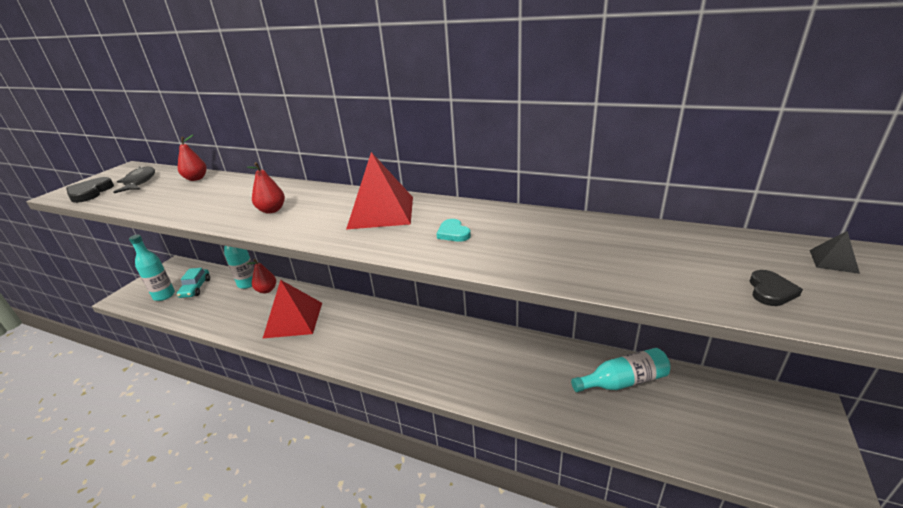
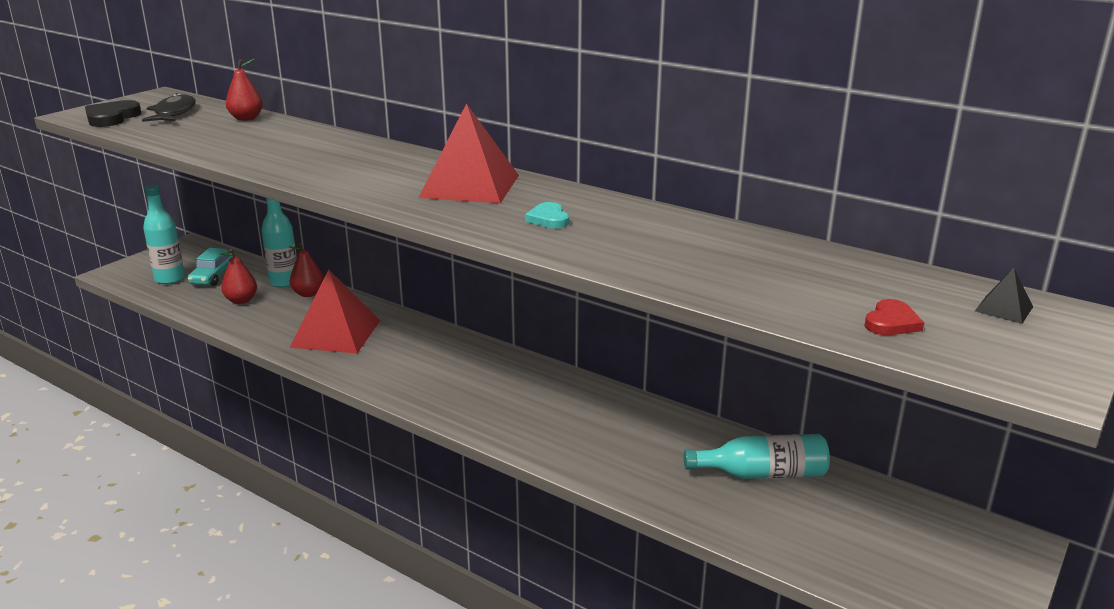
camera: 10 degrees right, 5 degrees down
(272, 210) = (333, 166): red pear -> red pear (241, 300)
(770, 291) = (891, 322): black heart -> red heart

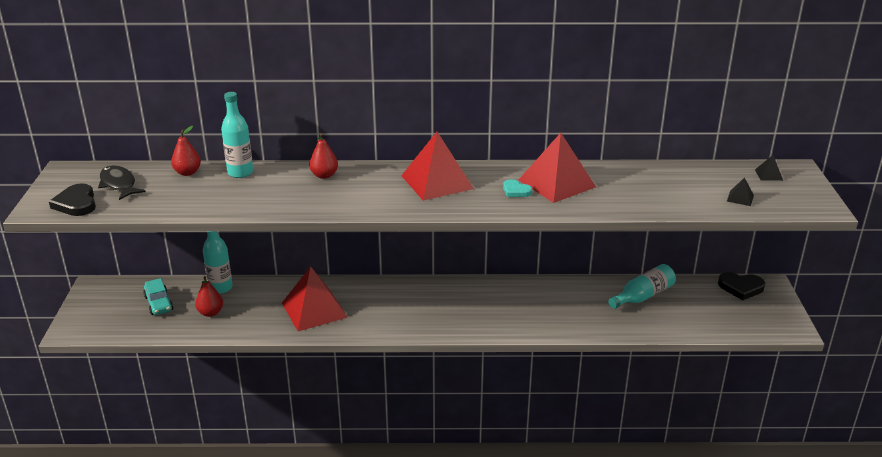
camera: 35 degrees left, 5 degrees up
(170, 279) = (126, 318): turquoise bottle -> turquoise bottle (240, 173)
(308, 293) = (252, 290): red pear -> red pear (324, 175)
(619, 226) = (557, 183): none -> red pyramid
(891, 322) = (740, 198): red heart -> black pyramid
(951, 527) = (741, 287): none -> black heart

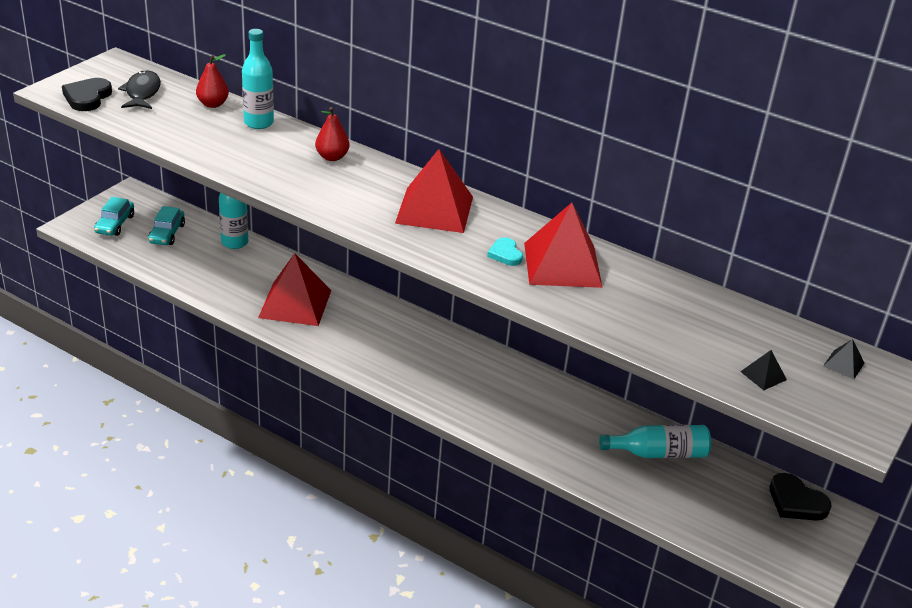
camera: 30 degrees right, 5 degrees up
(106, 314) = (115, 224): none -> turquoise car
(210, 313) = (201, 263): red pear -> none

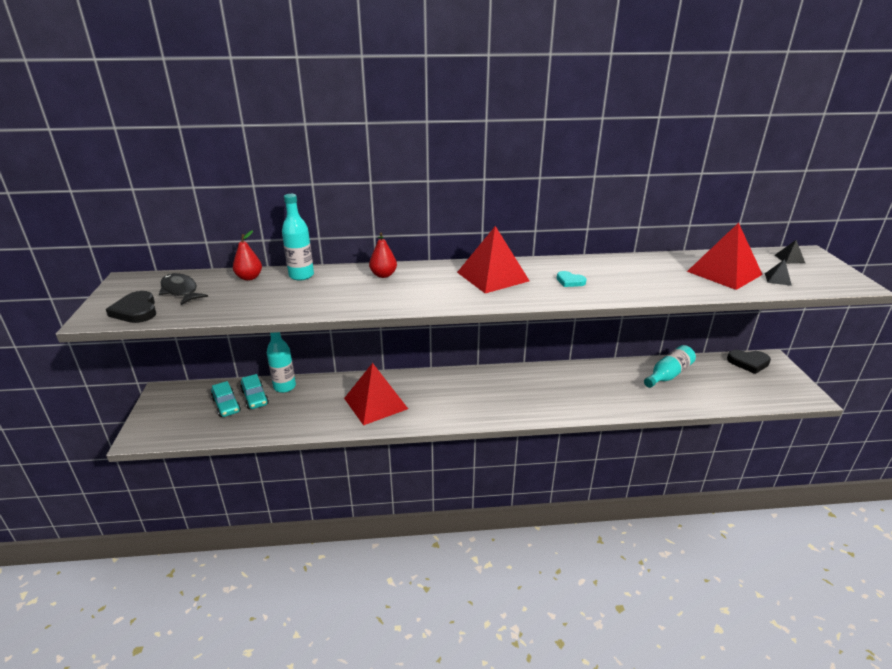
camera: 35 degrees left, 5 degrees down
(115, 224) = (175, 419): turquoise car -> turquoise car (255, 398)
(562, 264) = (605, 273): red pyramid -> red pyramid (724, 273)

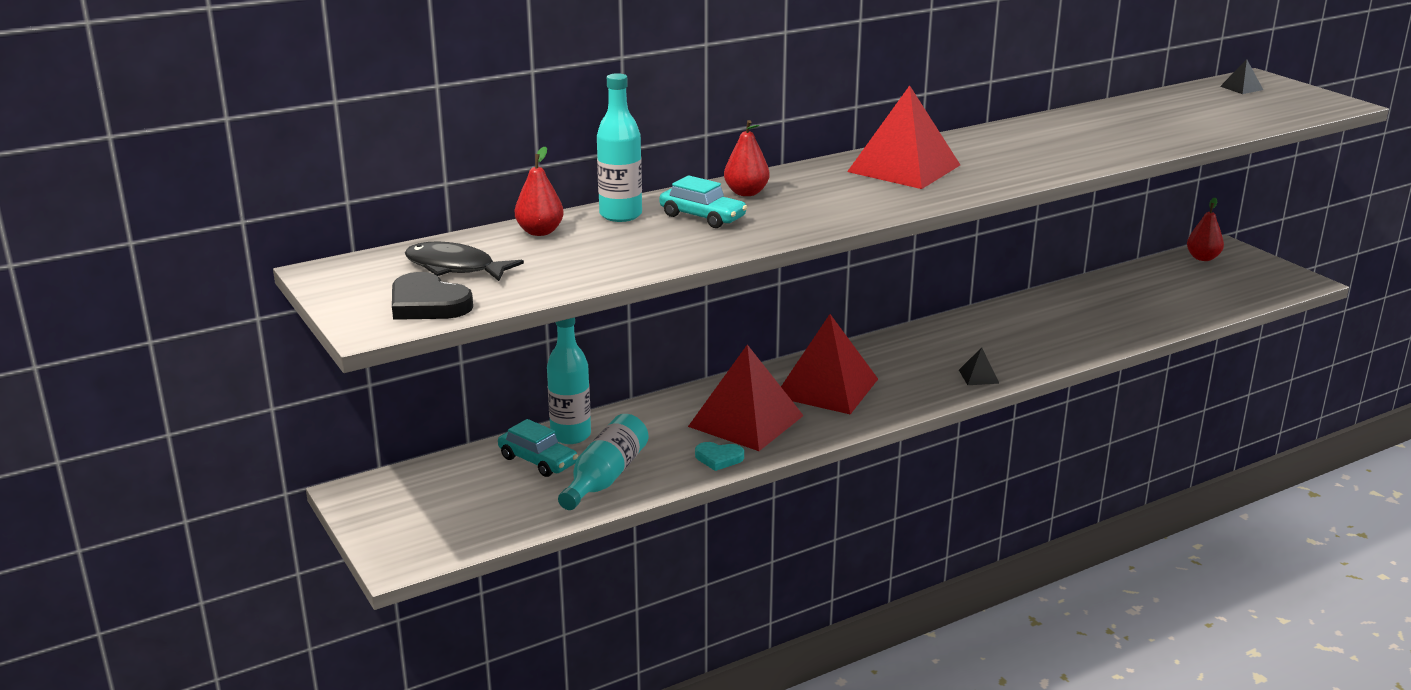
camera: 25 degrees left, 5 degrees down
(226, 405) = (501, 482): turquoise car -> turquoise car (702, 217)
(570, 281) = (1013, 156): turquoise heart -> turquoise heart (718, 458)
(668, 375) = (1117, 293): turquoise bottle -> turquoise bottle (605, 477)
(724, 273) = (1185, 115): red pyramid -> red pyramid (826, 387)
(748, 362) = (1202, 258): black heart -> red pear
(778, 279) = (1252, 112): black pyramid -> black pyramid (978, 376)

